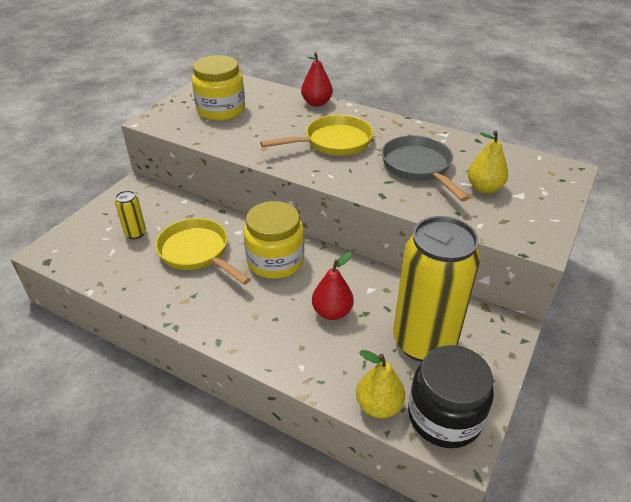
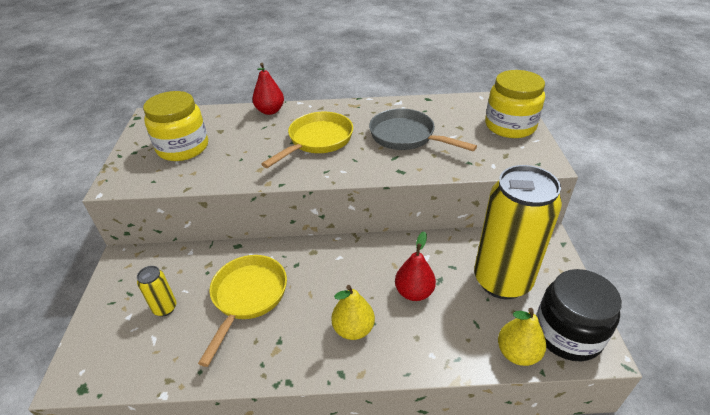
camera: 30 degrees left, 0 degrees up
(197, 253) = (247, 297): yellow pan -> yellow pan turned 90 degrees clockwise
(275, 261) = (327, 270): yellow jar -> yellow jar (510, 126)
(484, 188) = (468, 135): yellow pear -> yellow pear (353, 329)

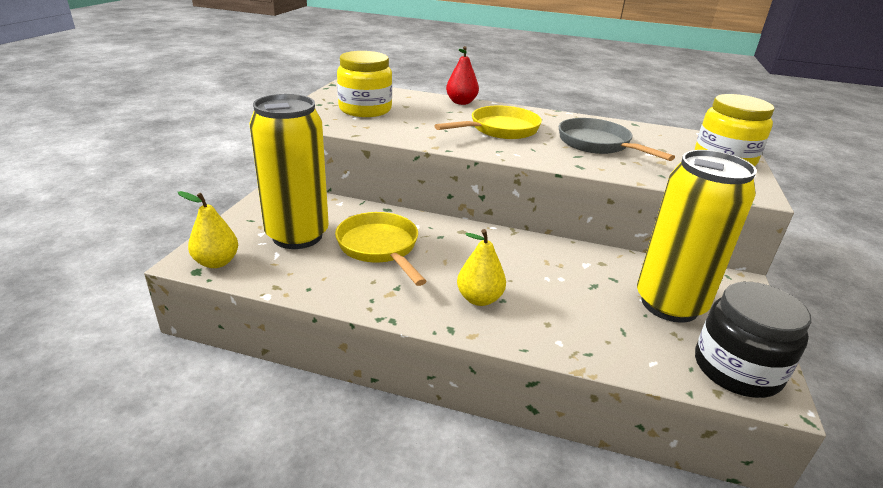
camera: 15 degrees right, 10 degrees down
(165, 308) = (297, 236): yellow can -> yellow can, size x2.45
(247, 297) = (380, 248): yellow pan -> yellow pan turned 60 degrees counterclockwise
(414, 292) = (560, 288): red pear -> none
(517, 353) = (664, 368): yellow pear -> yellow pear (216, 262)

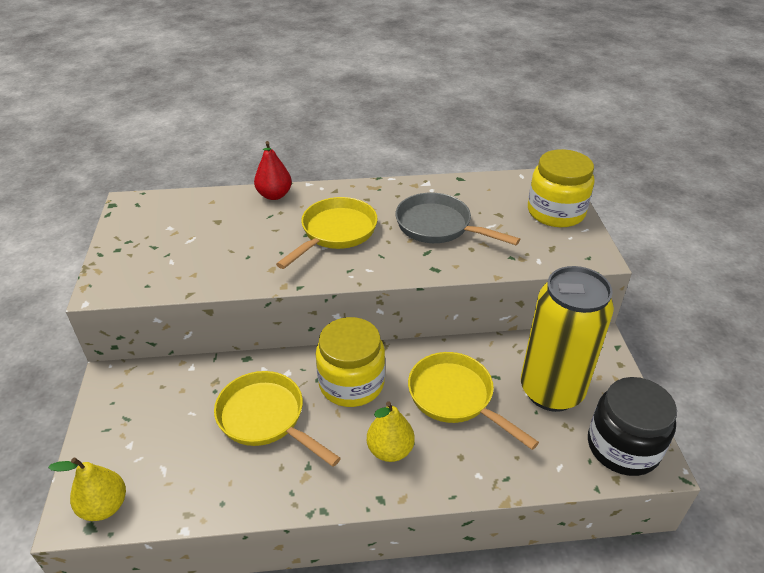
camera: 20 degrees left, 10 degrees up
(297, 236) = (171, 434): yellow can -> none
(365, 109) = (176, 243): yellow jar -> yellow jar (351, 383)
(564, 282) = (455, 397): none -> yellow pan

